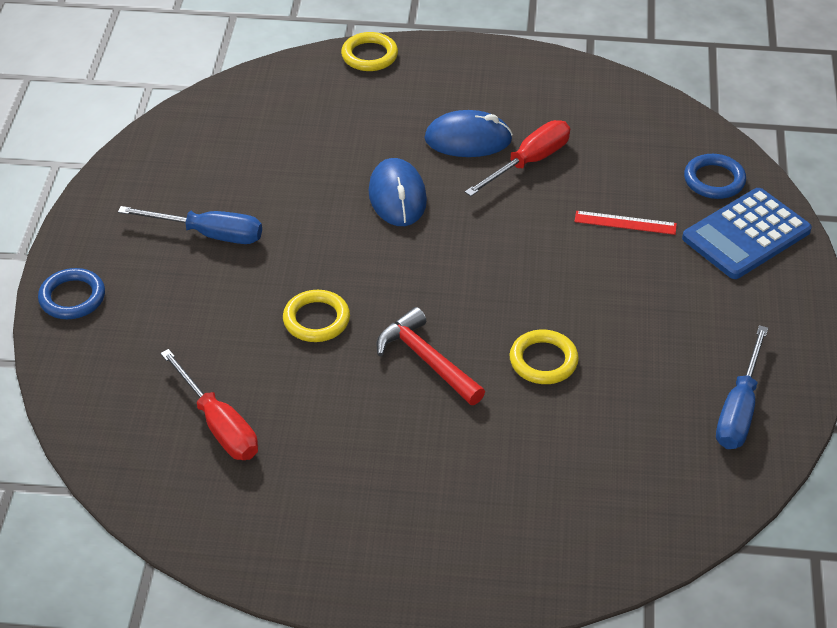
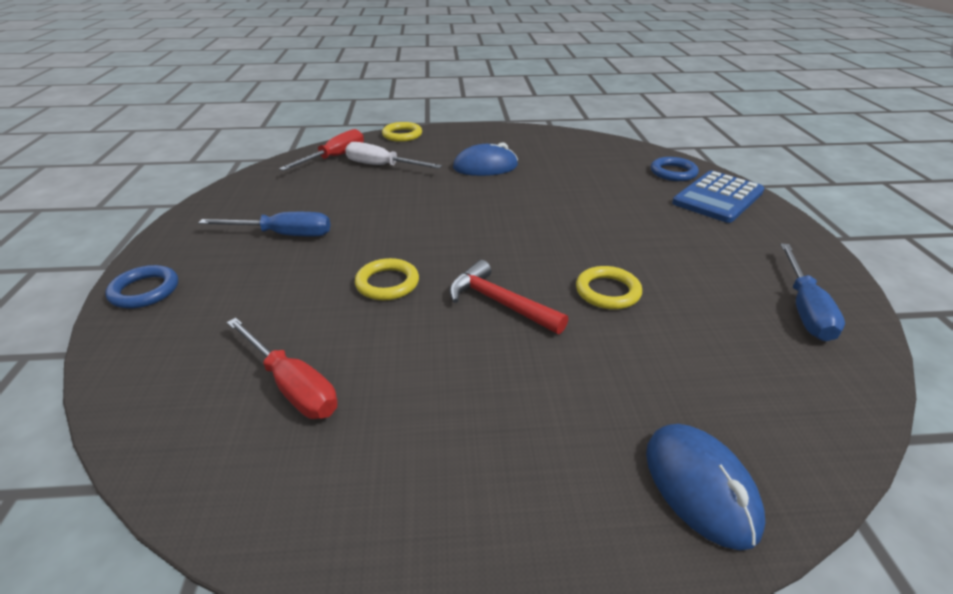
camera: 10 degrees left, 10 degrees down
(333, 122) = (382, 166): none -> white screwdriver
(397, 196) = (441, 200): blue mouse -> blue mouse (700, 487)
(529, 162) = (535, 174): red screwdriver -> red screwdriver (334, 157)
(625, 223) = (624, 199): red ruler -> none

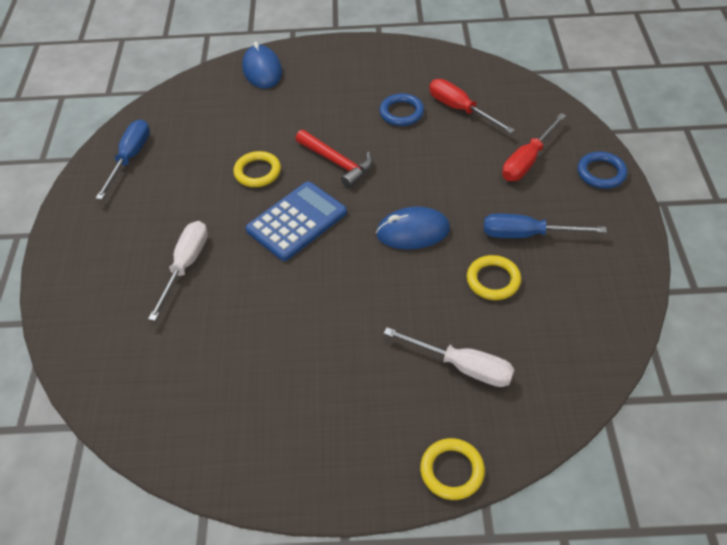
camera: 175 degrees left, 15 degrees up
(334, 157) = (533, 392): red screwdriver -> red screwdriver (527, 160)
(387, 283) = (420, 179): yellow ring -> yellow ring (493, 280)
(485, 167) = (329, 362): blue mouse -> blue mouse (413, 231)
(638, 212) = (186, 266): none -> white screwdriver
(673, 172) = (102, 345): blue ring -> blue ring (401, 112)
(718, 197) = (88, 291): blue calculator -> blue calculator (297, 221)

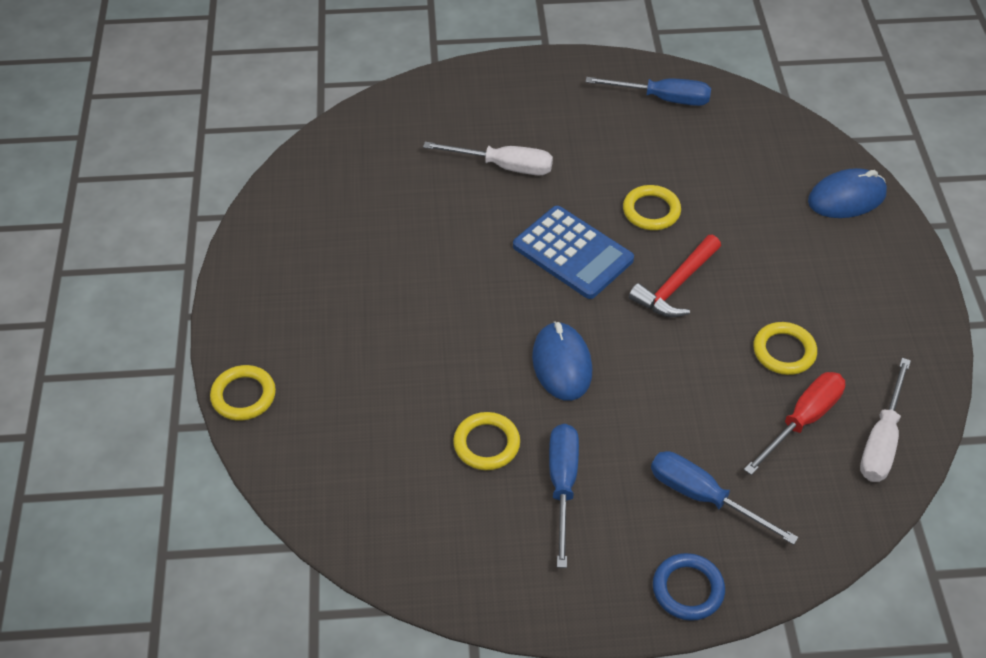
camera: 85 degrees right, 0 degrees up
(401, 112) = (784, 351): blue ring -> yellow ring
(462, 367) = (365, 409): white screwdriver -> white screwdriver (881, 440)
(527, 160) = (703, 497): red screwdriver -> blue screwdriver

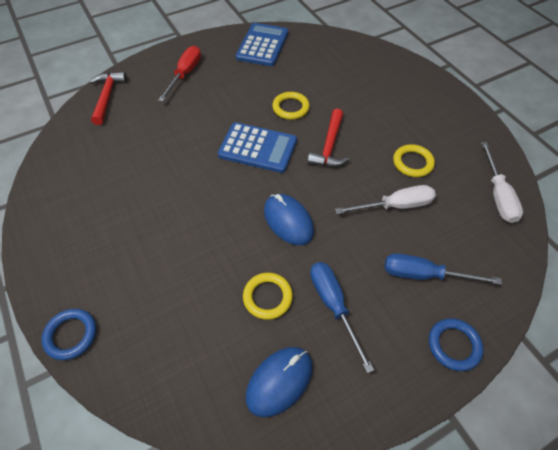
camera: 25 degrees left, 5 degrees up
(243, 396) = (71, 335): yellow ring -> blue ring
(402, 110) = (107, 97): none -> red hammer
(504, 166) = (188, 110): white screwdriver -> white screwdriver (395, 206)
(662, 99) = (262, 45): blue screwdriver -> blue calculator
(802, 420) = (449, 200): red screwdriver -> red screwdriver (185, 74)
(846, 198) = (391, 67): blue mouse -> blue mouse (279, 381)

